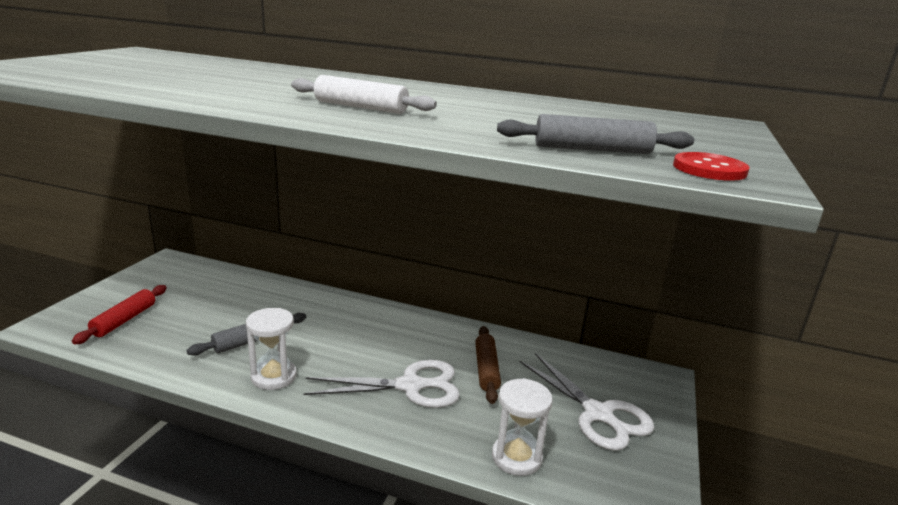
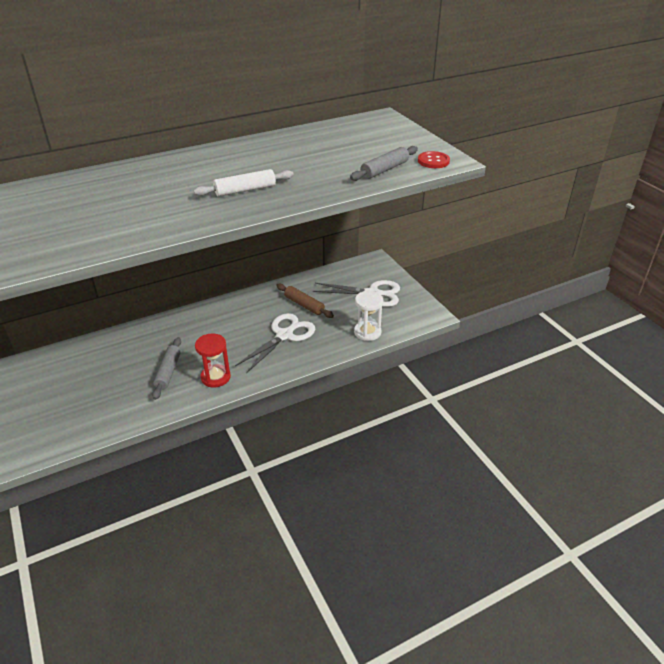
camera: 45 degrees left, 15 degrees up
(124, 320) = (67, 416): red rolling pin -> none
(274, 377) = (215, 377): white hourglass -> red hourglass

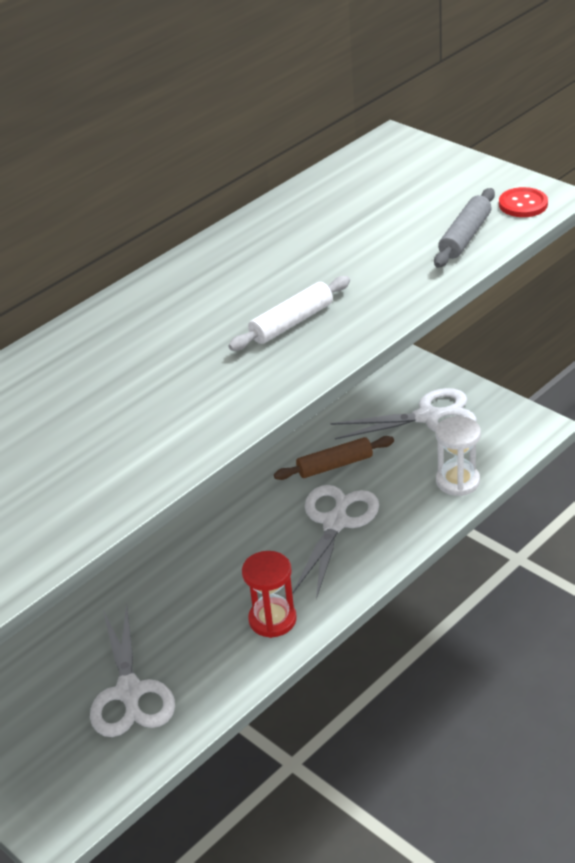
camera: 15 degrees left, 0 degrees up
(114, 393) = (129, 692): none -> white scissors
(168, 372) = (192, 634): grey rolling pin -> none
(304, 305) = (335, 465): brown rolling pin -> brown rolling pin turned 45 degrees counterclockwise

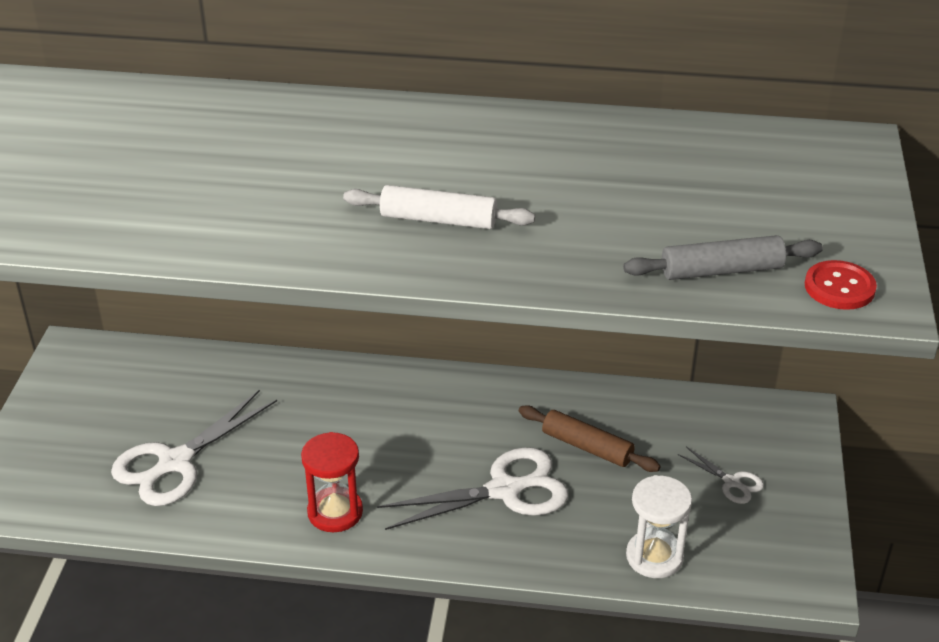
camera: 50 degrees right, 0 degrees up
(428, 417) = (731, 482): white scissors -> white scissors, size x0.49

